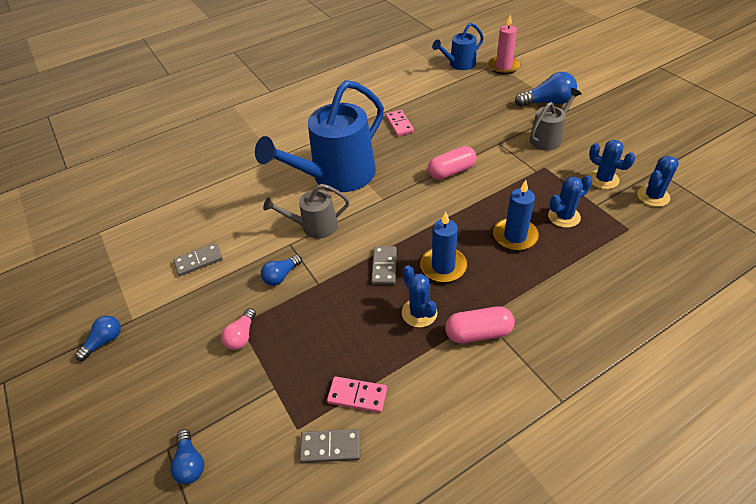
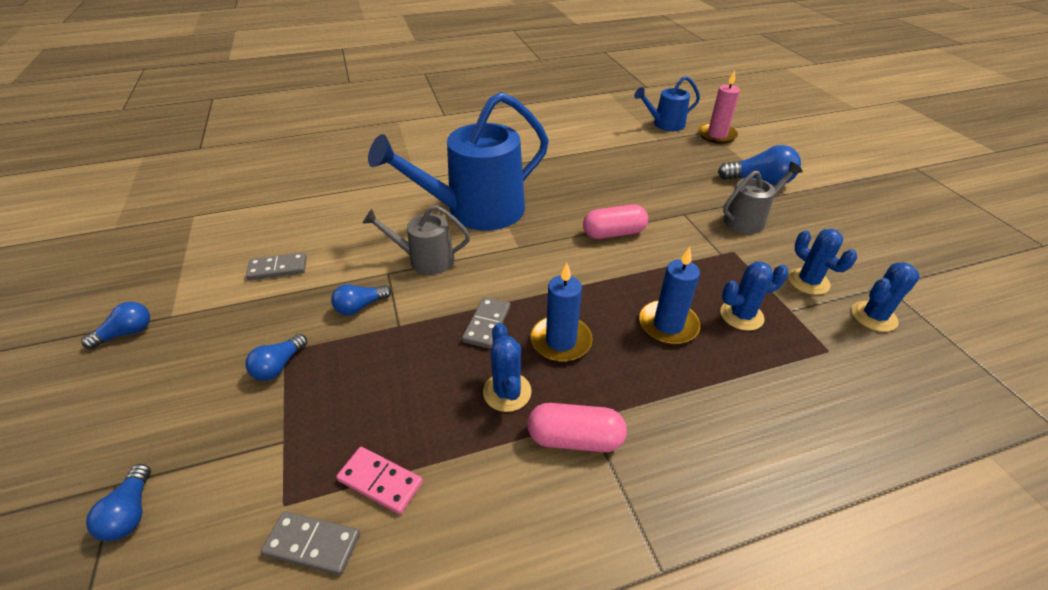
camera: 10 degrees right, 5 degrees down
(242, 336) = (279, 366): pink light bulb -> blue light bulb
(399, 124) = (571, 172): pink domino -> none

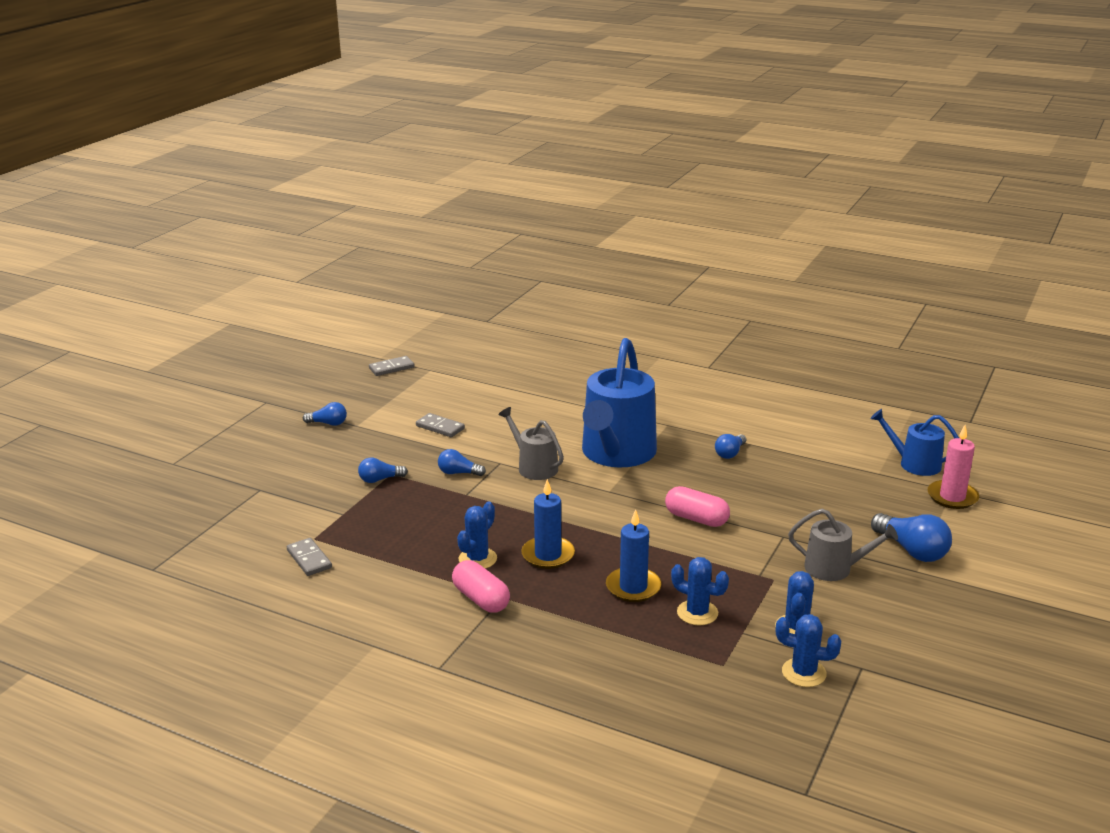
camera: 45 degrees right, 15 degrees down
(131, 512) = (256, 503): blue light bulb -> blue light bulb (730, 453)
(380, 481) = (364, 555): pink domino -> none
(477, 211) = (616, 453): blue watering can -> blue watering can turned 90 degrees counterclockwise
(487, 324) = (517, 522): grey domino -> grey domino (391, 368)

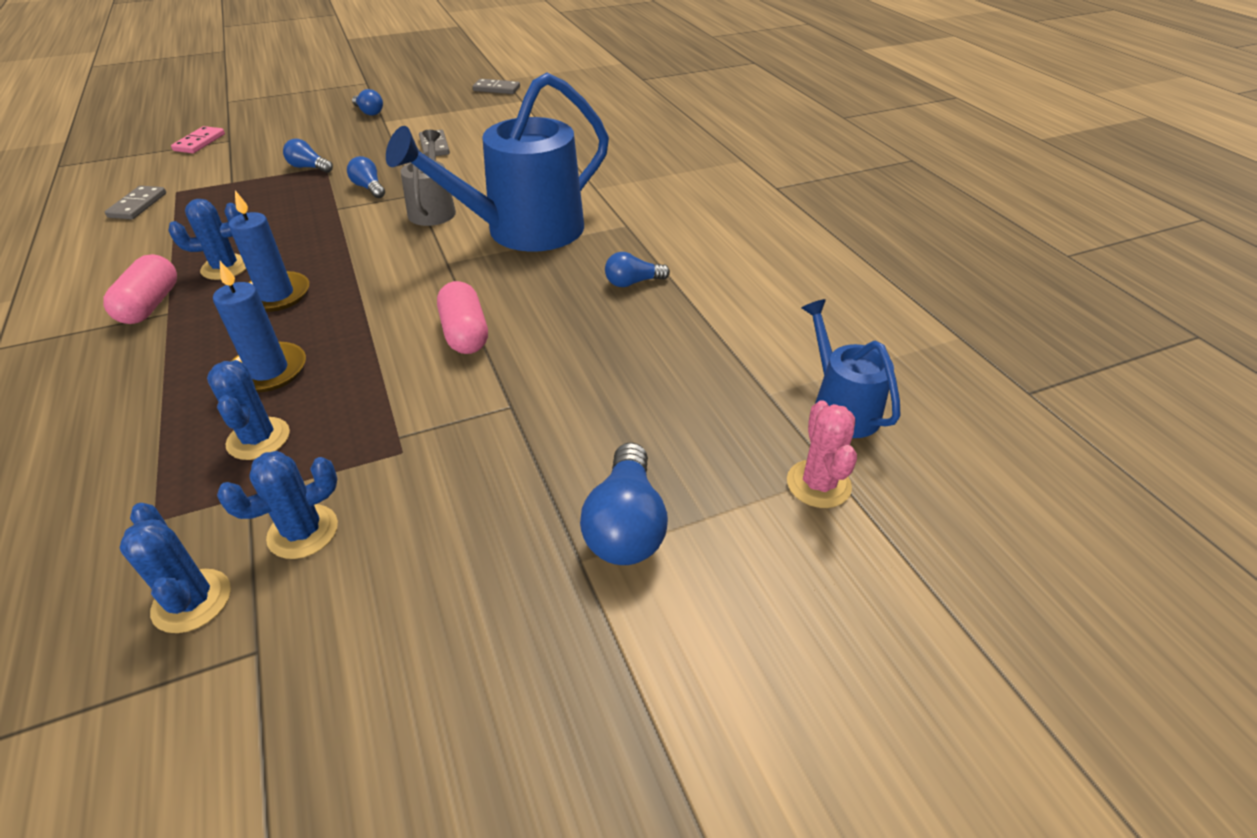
camera: 40 degrees right, 15 degrees up
(238, 501) = (199, 142): none -> pink domino
(834, 568) = (487, 484): grey watering can -> none
(952, 497) = (818, 484): pink candle -> pink cactus

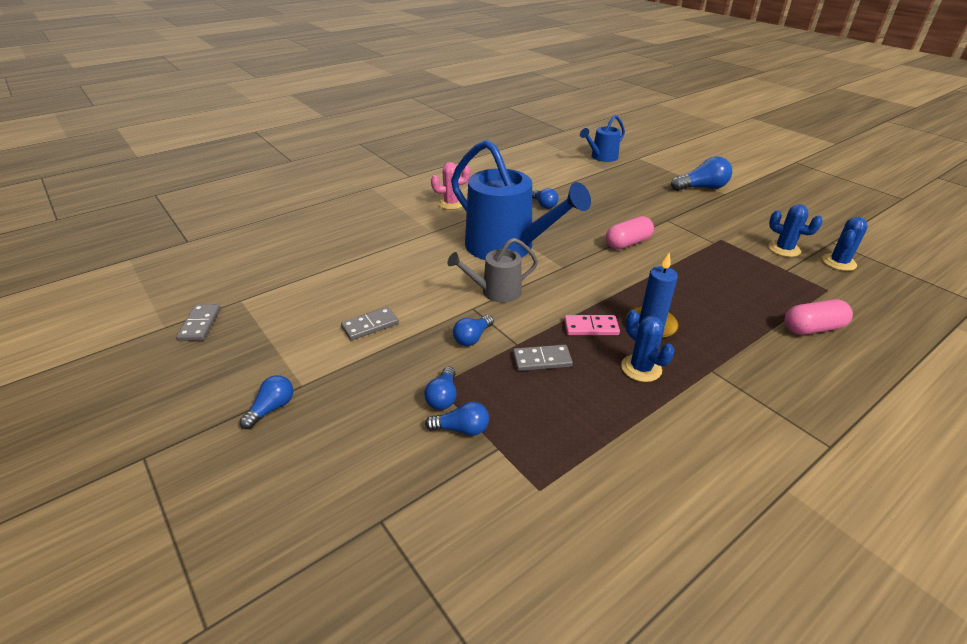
camera: 105 degrees left, 5 degrees down
(138, 205) = (586, 506): grey domino -> grey domino (542, 360)
(150, 305) = (713, 385): pink capsule -> pink capsule (812, 328)
(199, 142) = (394, 555): pink domino -> pink domino (591, 327)
(258, 439) = (758, 280): blue cactus -> none
(267, 171) = (462, 429): none -> blue light bulb
(268, 371) = (716, 297): blue candle -> none
(818, 484) = (646, 160): pink cactus -> pink cactus (451, 203)

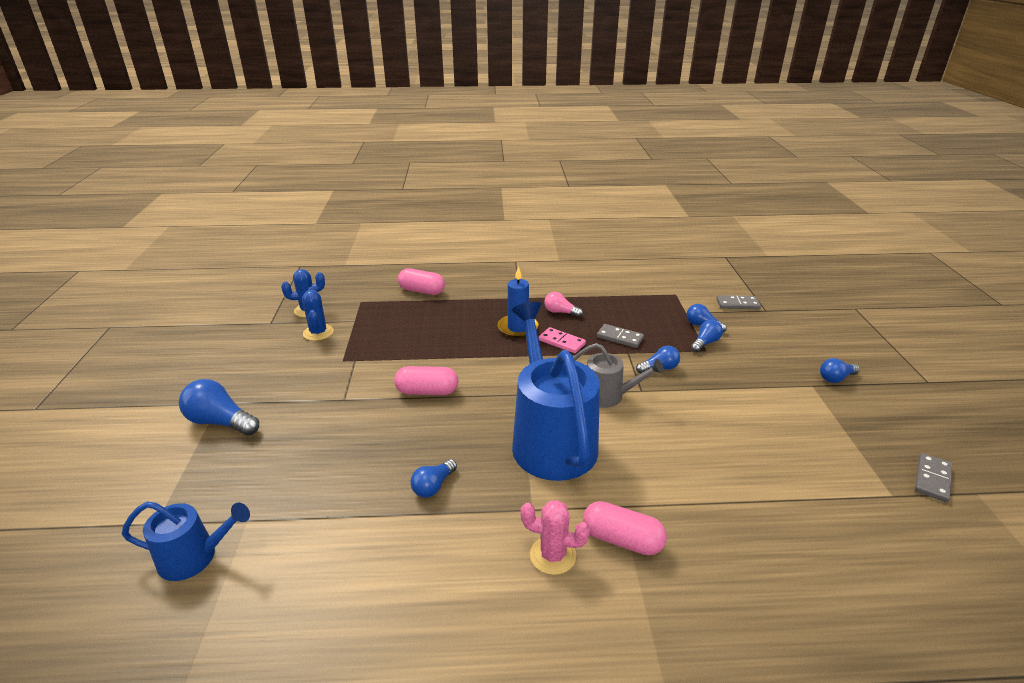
camera: 145 degrees left, 5 degrees down
(370, 325) = (745, 410): grey domino -> grey domino (737, 304)
(420, 219) = (622, 540): none -> pink capsule
(543, 205) = (433, 486): blue light bulb -> blue light bulb turned 150 degrees counterclockwise
(641, 368) = (560, 312): blue cactus -> pink light bulb

